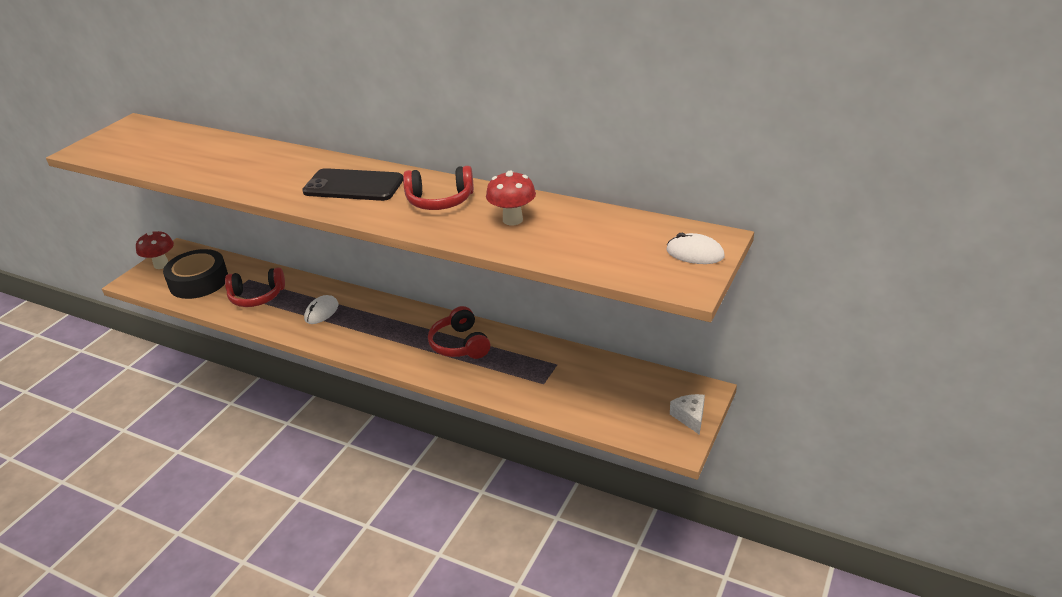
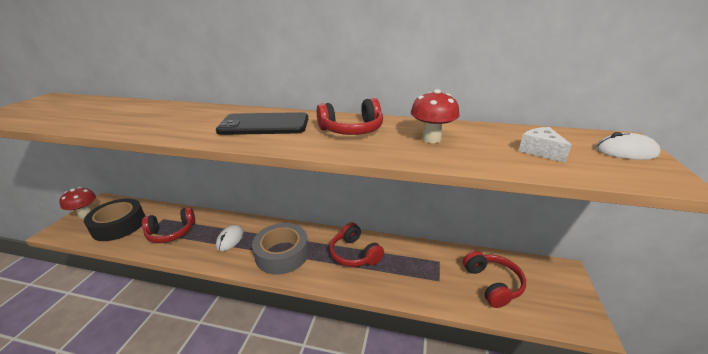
camera: 15 degrees left, 5 degrees down
(376, 335) = (282, 254): none -> grey tape
(603, 394) = (492, 284): none -> red headphones
(690, 417) = (573, 295): white cheese -> white cheese (540, 151)

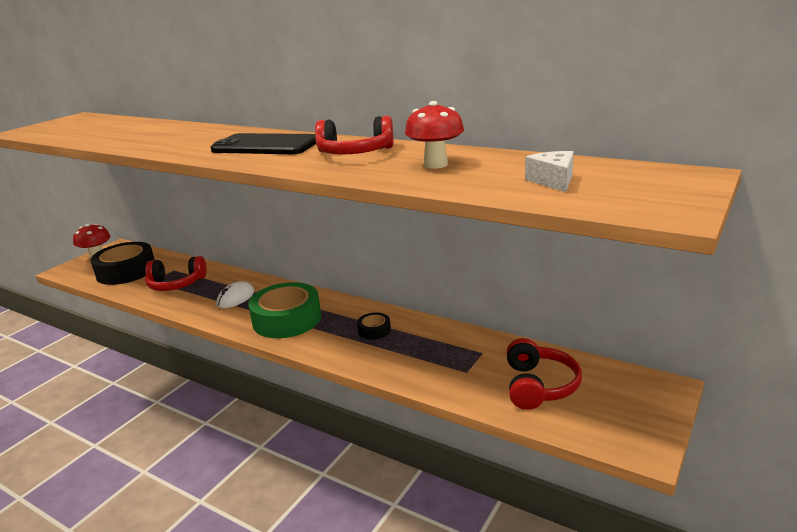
camera: 20 degrees right, 5 degrees down
(282, 254) = (287, 319): grey tape -> green tape
(354, 254) = (374, 330): red headphones -> black tape
(625, 151) = (670, 186): white mouse -> none

